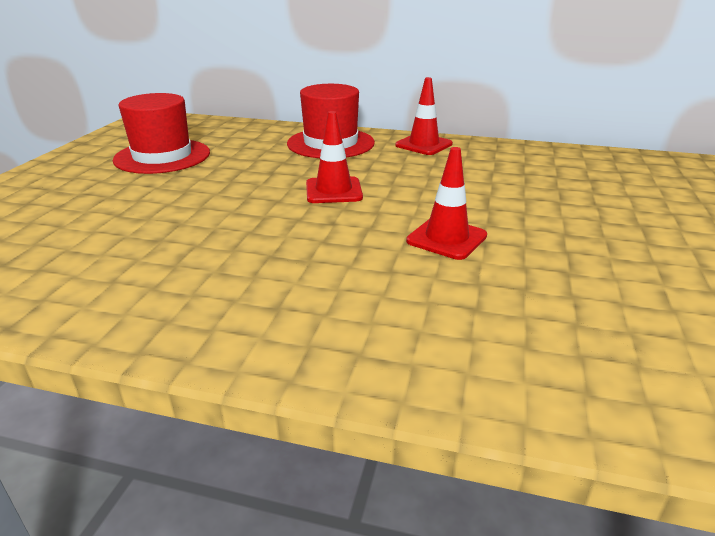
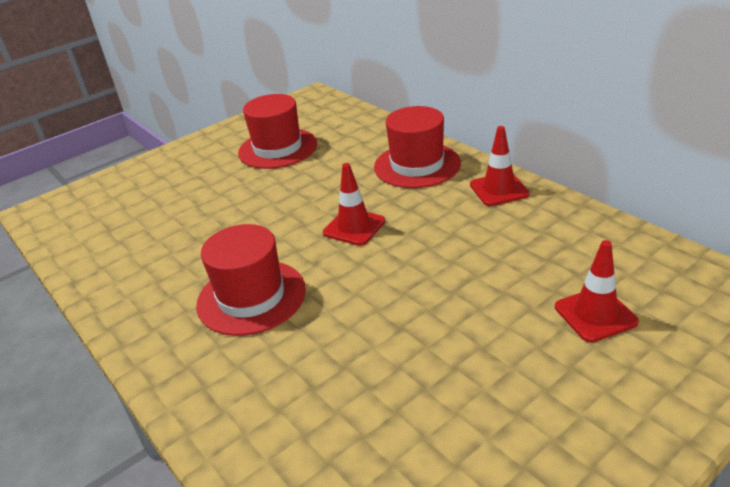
camera: 40 degrees right, 5 degrees up
(301, 265) = (251, 297): none -> red hat
(446, 238) = (376, 312): red traffic cone -> red traffic cone (595, 314)

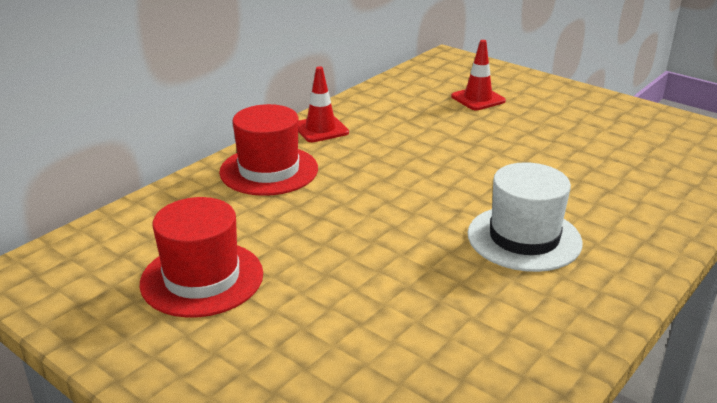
camera: 105 degrees left, 5 degrees down
(251, 297) = (524, 238): red hat -> white hat
(354, 227) = (393, 195): red traffic cone -> none

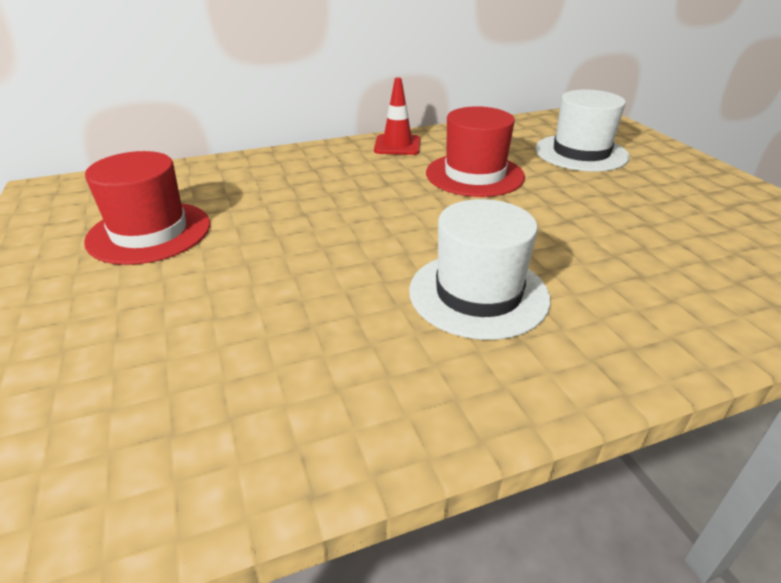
camera: 30 degrees right, 5 degrees up
(269, 170) = (313, 166): red hat -> red hat (474, 175)
(478, 99) = (581, 153): red traffic cone -> white hat

